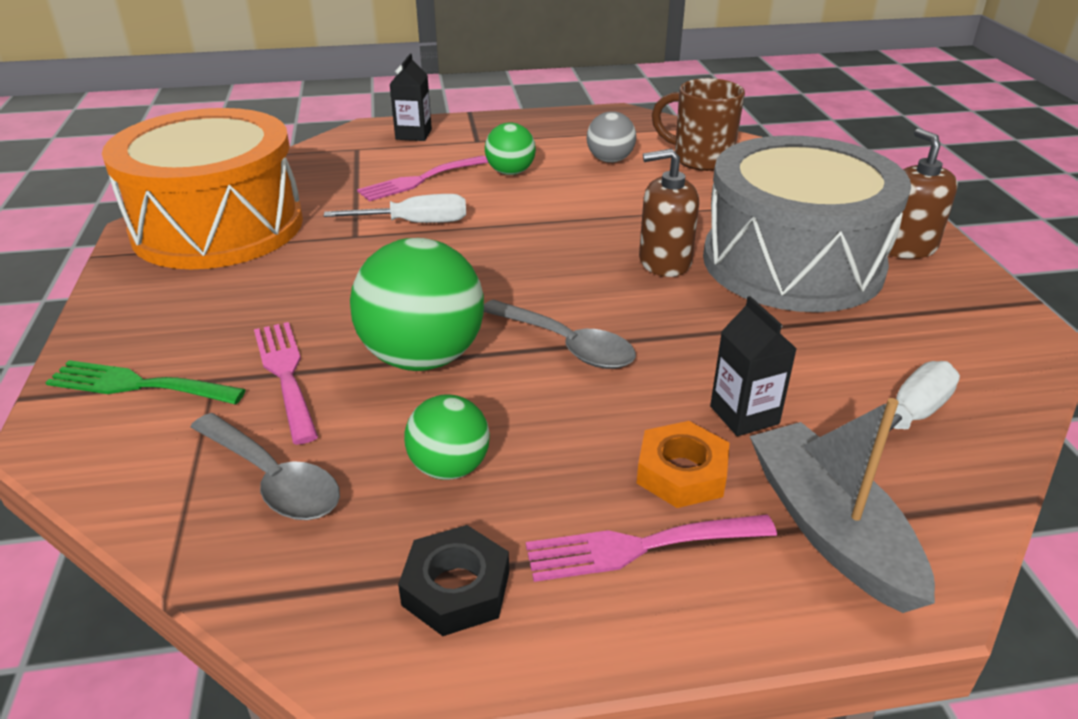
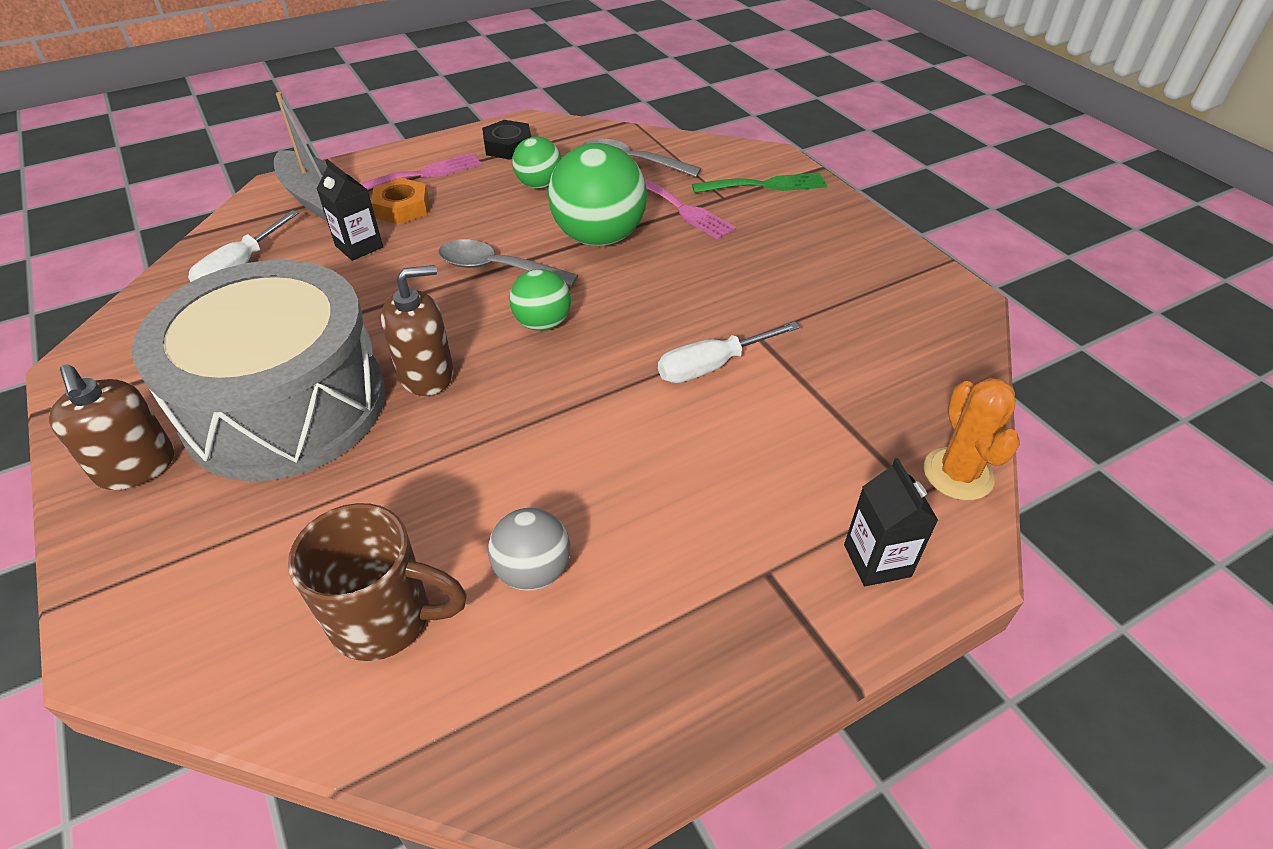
camera: 160 degrees right, 10 degrees up
(218, 226) = (897, 313): orange drum -> none
(321, 150) = (958, 474): none -> orange cactus
(419, 180) = (769, 443): pink fork -> none
(510, 172) = (664, 493): green ball -> green ball (542, 323)

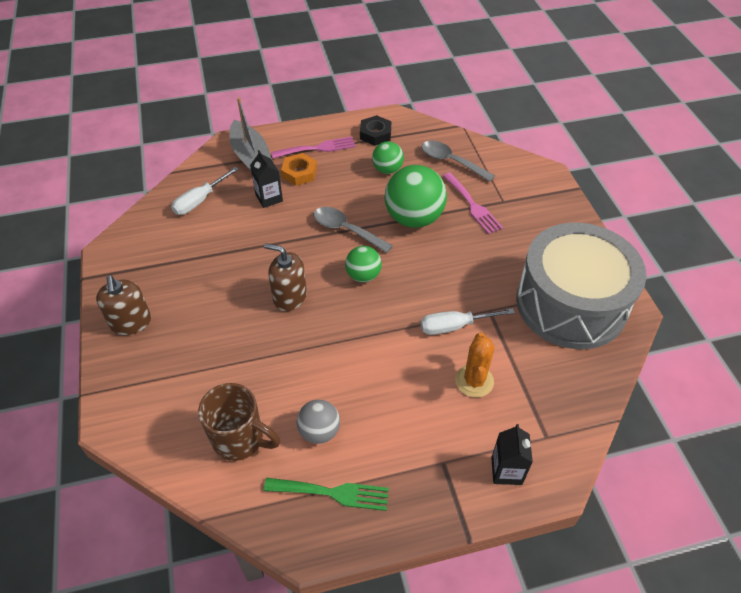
camera: 15 degrees right, 5 degrees up
(286, 406) = (211, 301): grey drum -> grey drum (571, 303)
(426, 374) = (290, 297): brown soap dispenser -> brown soap dispenser turned 150 degrees counterclockwise
(765, 185) = (534, 196): green fork -> green fork (332, 493)
(958, 474) = (575, 430): orange cactus -> orange cactus (474, 381)

